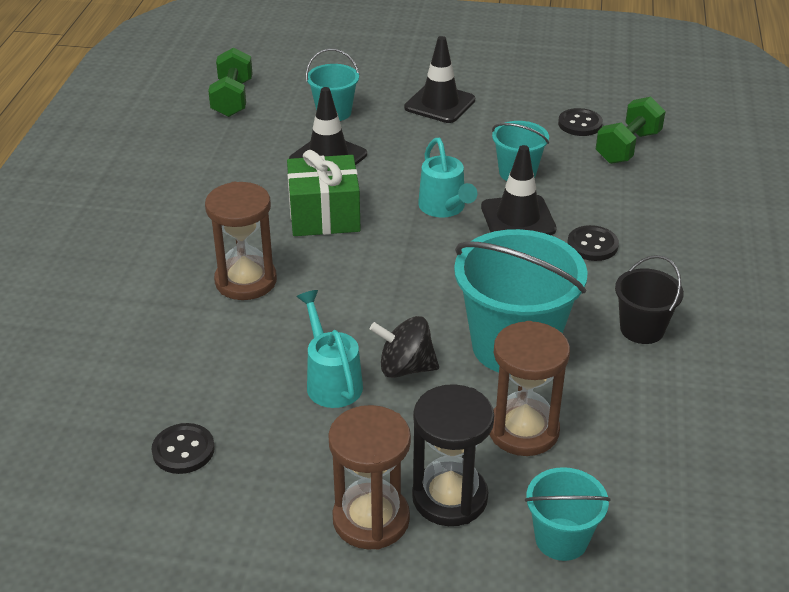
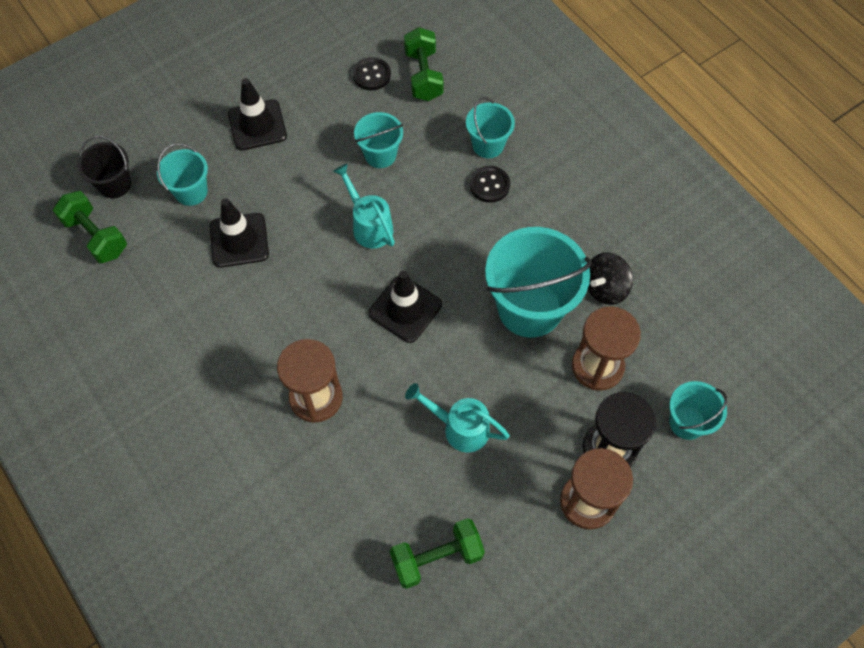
camera: 45 degrees left, 25 degrees up
(183, 450) = (437, 557): black button -> green dumbbell
(324, 215) = (299, 297): green gift -> none
(405, 368) = (489, 379): black spinning top -> black spinning top (605, 288)
(444, 208) = (369, 225): turquoise watering can -> turquoise watering can turned 150 degrees counterclockwise
(518, 218) = (423, 197): black traffic cone -> black traffic cone (405, 309)
(628, 220) = (488, 145): none -> turquoise bucket
(642, 329) = (582, 233): black bucket -> black bucket (115, 184)

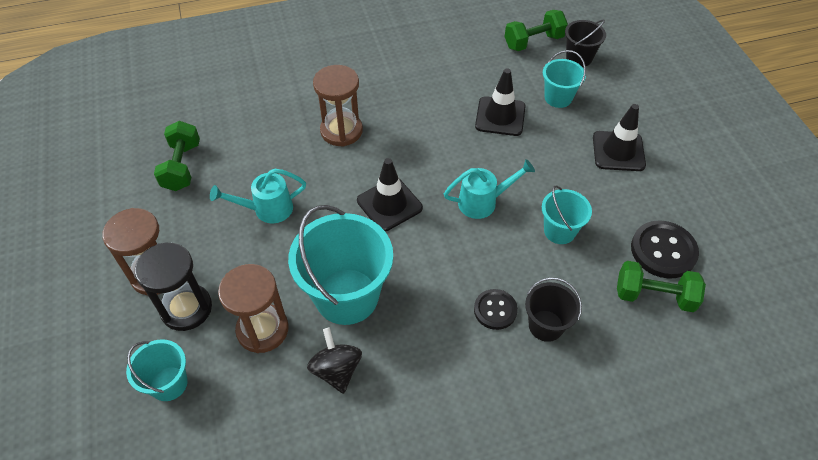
camera: 110 degrees right, 10 degrees down
(371, 75) = (663, 251): black button -> black button, size x1.57
(460, 428) = (267, 209): turquoise watering can -> turquoise watering can turned 150 degrees counterclockwise
(488, 145) = (545, 325): turquoise bucket -> black bucket

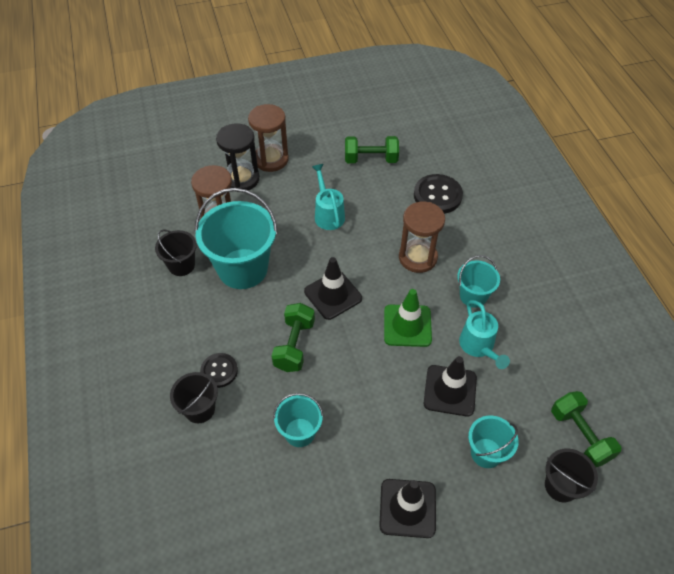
camera: 90 degrees right, 0 degrees up
(169, 383) = (186, 178): turquoise bucket -> turquoise bucket (473, 296)
(336, 370) = (181, 265): black spinning top -> black bucket
(429, 143) = (407, 325): none -> green traffic cone
(483, 202) = (335, 368): turquoise watering can -> turquoise watering can (478, 347)
(654, 296) = (219, 510): green dumbbell -> green dumbbell (294, 345)
(663, 251) = (271, 531): black button -> black button (437, 195)

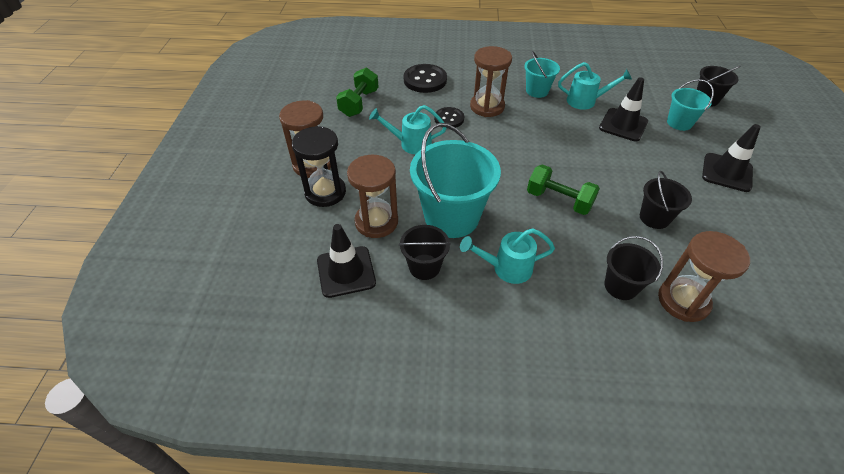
camera: 70 degrees left, 5 degrees down
(196, 320) = (506, 268): none -> turquoise watering can
(196, 462) = (683, 301): none -> brown hourglass
(219, 371) = (576, 261): black button -> black button (449, 119)
(299, 432) = (654, 218): turquoise bucket -> black bucket
(333, 295) = (509, 163): black traffic cone -> black traffic cone (346, 271)
(407, 325) = (556, 130): green traffic cone -> none
(580, 436) = (667, 81): green dumbbell -> none

